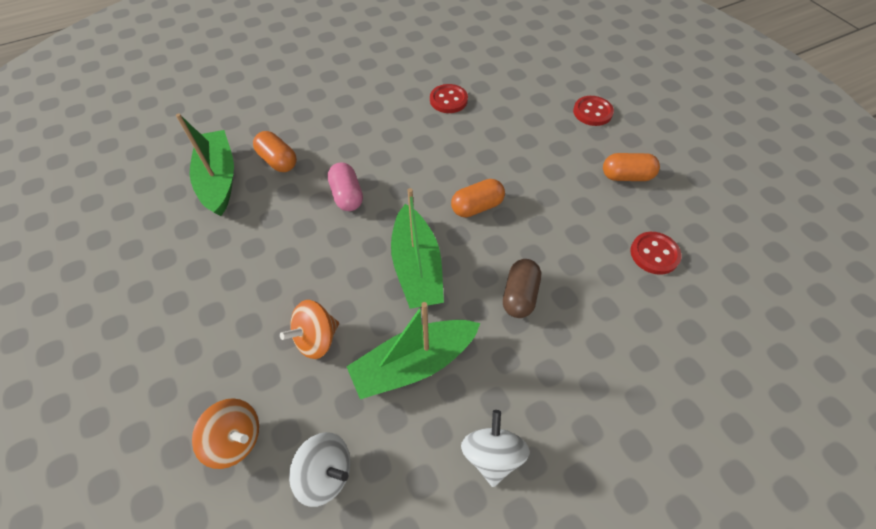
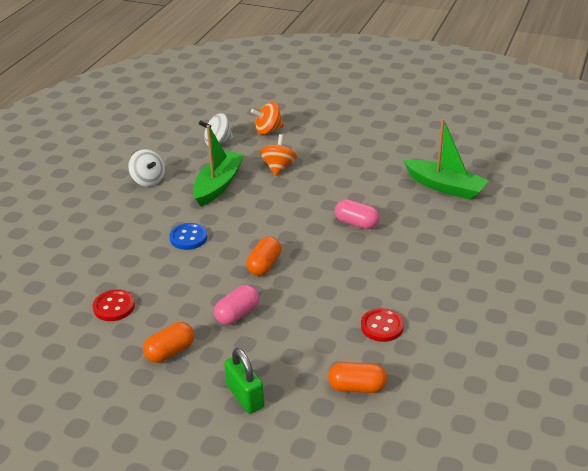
camera: 140 degrees right, 20 degrees down
(278, 161) = (430, 214): orange capsule -> orange capsule (357, 387)
(417, 267) = (264, 217): green boat -> none
(519, 295) = (188, 238): brown capsule -> blue button
(545, 174) = (237, 314): none -> pink capsule
(592, 112) = (245, 396): red button -> green padlock

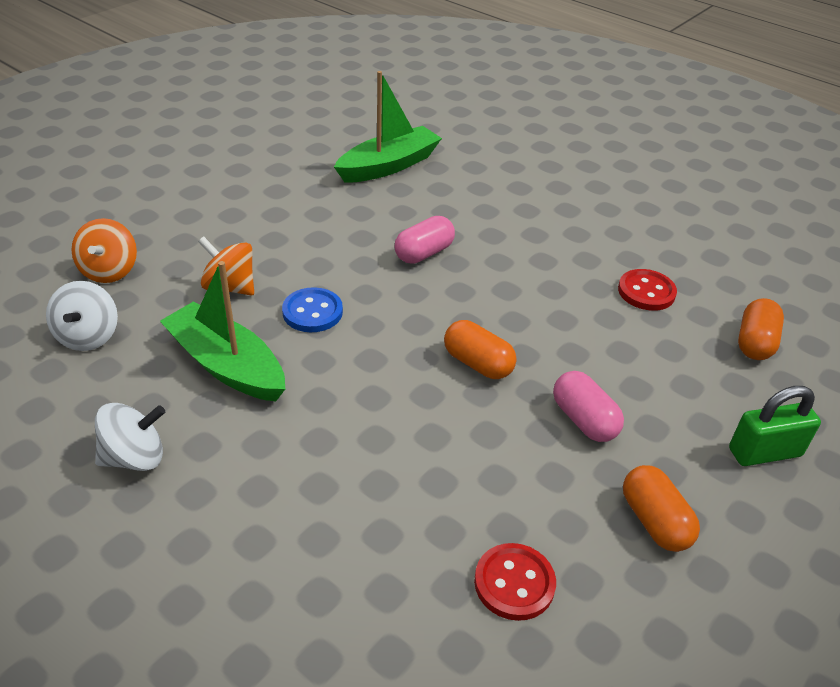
camera: 75 degrees left, 5 degrees up
(188, 238) = (359, 436): blue button -> blue button (312, 312)

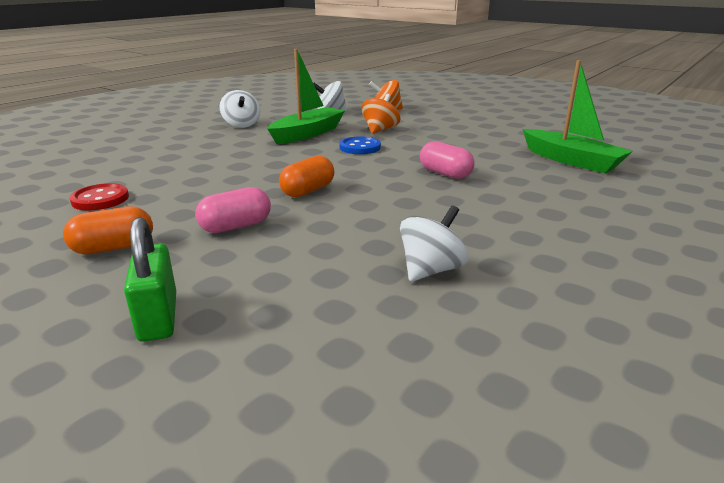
camera: 90 degrees right, 15 degrees down
(646, 292) = (431, 270): red button -> white spinning top
(755, 342) = (346, 341): orange capsule -> none

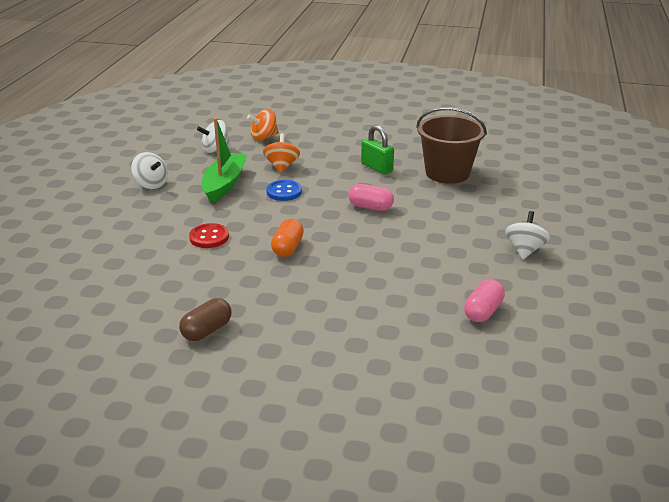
camera: 25 degrees left, 5 degrees up
(100, 199) = (137, 295): red button -> red button (209, 237)
(113, 248) = (207, 330): orange capsule -> brown capsule
(158, 317) = (296, 364): green padlock -> green padlock (376, 168)
(236, 226) = (270, 292): pink capsule -> pink capsule (483, 311)
(431, 270) = (419, 291): white spinning top -> white spinning top (524, 250)
(571, 160) = (447, 173): green boat -> brown bucket

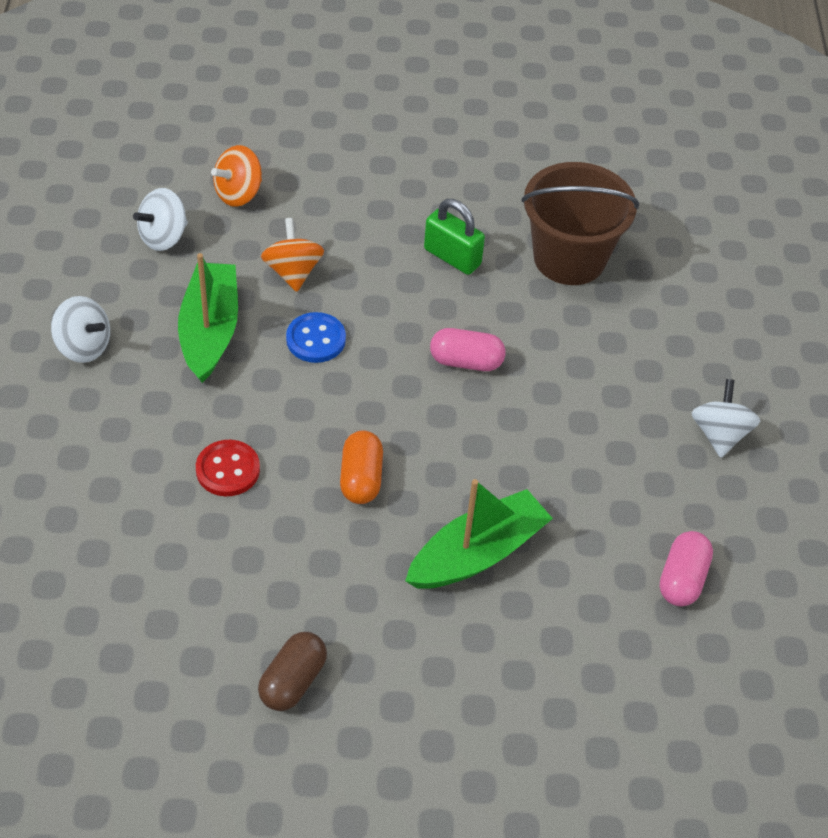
camera: 15 degrees left, 20 degrees up
(349, 286) = (477, 553): none -> green boat

